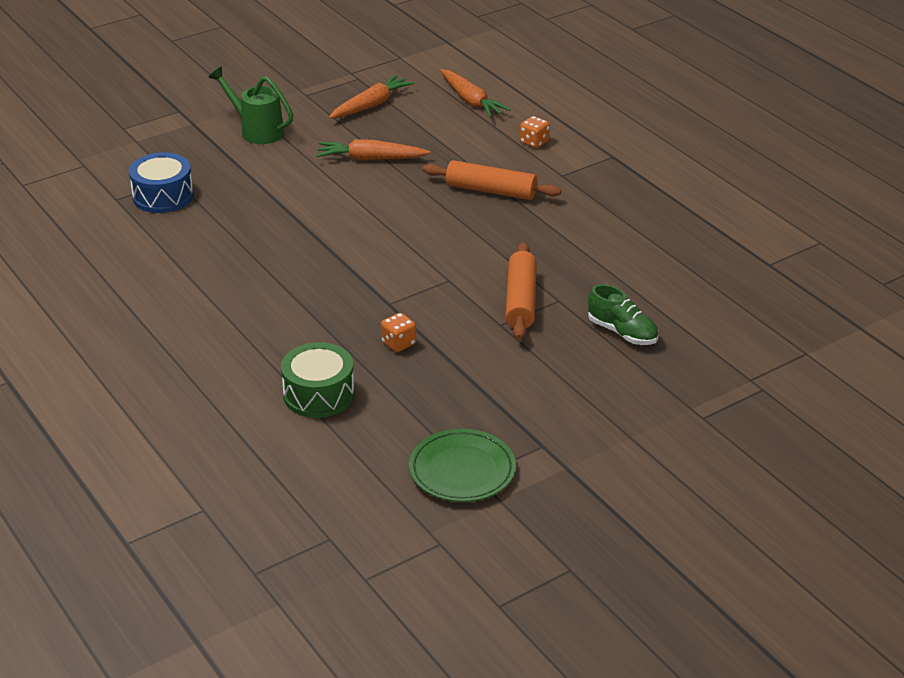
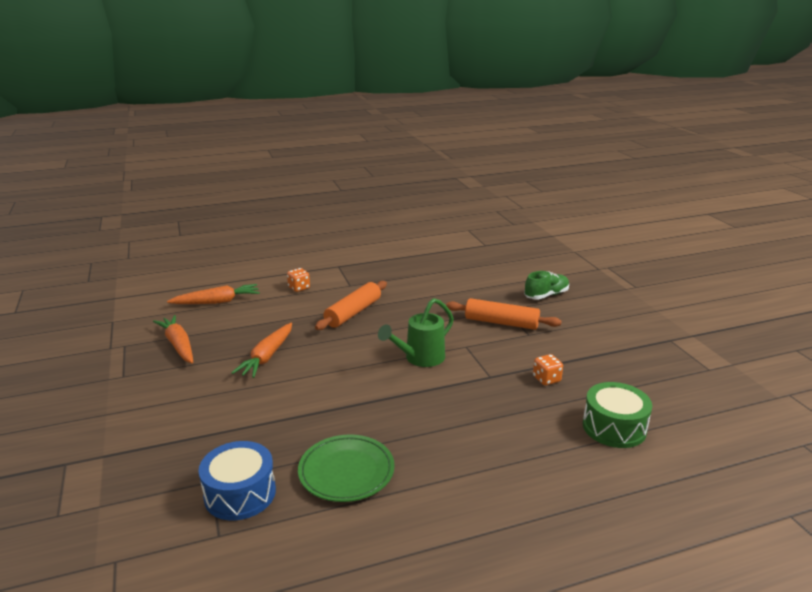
camera: 75 degrees left, 10 degrees down
(257, 131) = (162, 413): green watering can -> green watering can (420, 358)
(462, 470) = (704, 374): green plate -> green plate (346, 472)

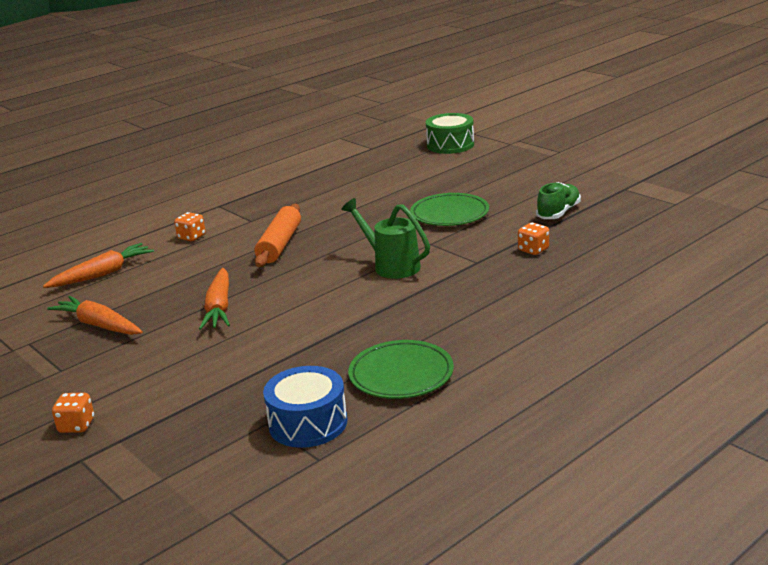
camera: 20 degrees left, 0 degrees up
(90, 430) = (76, 426): none -> orange dice
(420, 358) = (391, 265): green watering can -> green watering can turned 105 degrees clockwise
(501, 322) = (449, 214): orange rolling pin -> green plate
(546, 295) = (476, 179): green shoe -> green shoe (558, 213)
(614, 427) = (624, 270): green drum -> green drum (450, 145)

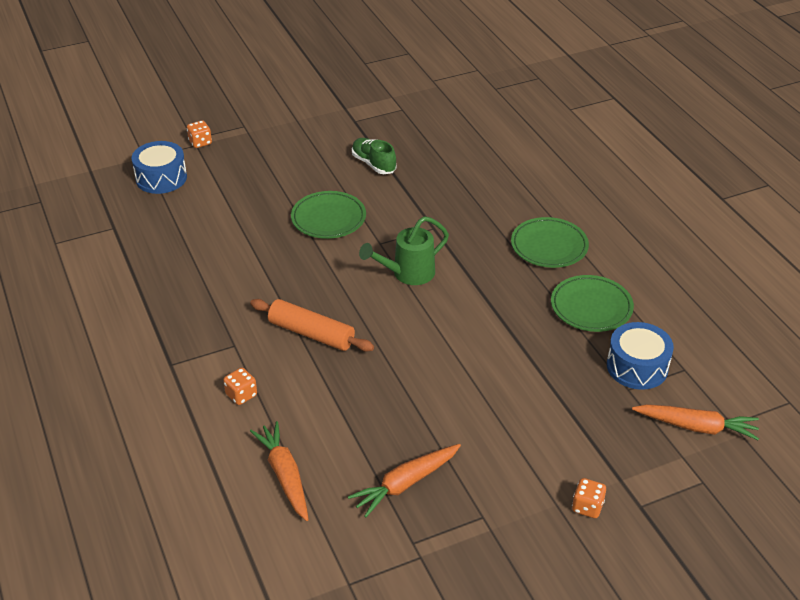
camera: 75 degrees left, 15 degrees up
(219, 308) = (421, 393): orange carrot -> orange carrot (696, 427)
(450, 145) = (161, 178): green drum -> blue drum
(497, 329) = (549, 246): none -> green plate
(533, 250) = (432, 195): orange dice -> orange dice (200, 142)

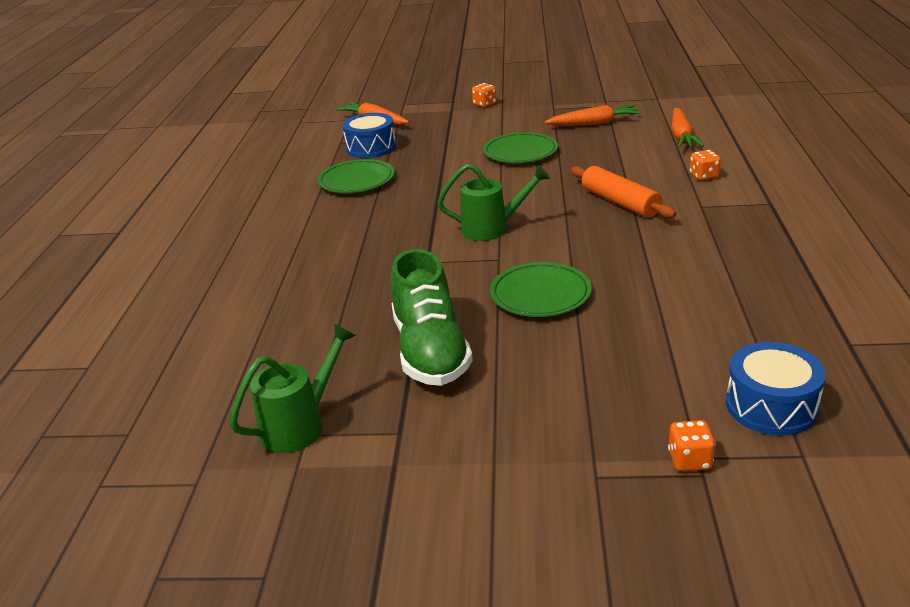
camera: 150 degrees left, 10 degrees down
(373, 164) = (430, 351): green shoe -> green shoe, size x1.72
(410, 112) = (300, 425): none -> green watering can
(549, 246) = (332, 225): green plate -> green plate (520, 152)

